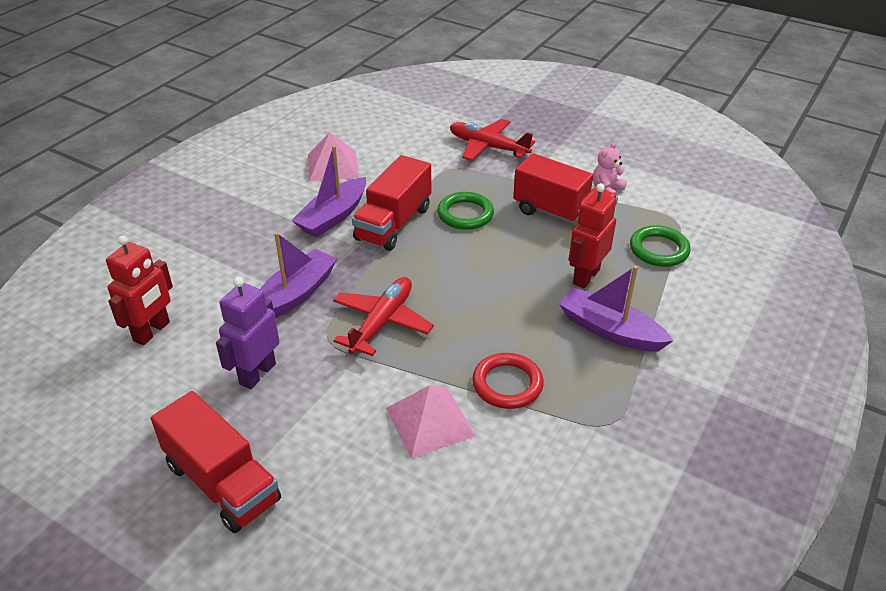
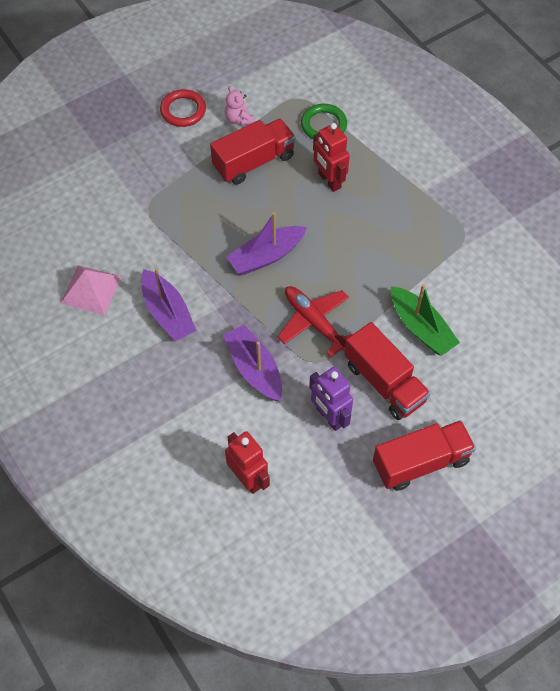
camera: 65 degrees left, 20 degrees up
(393, 223) = (201, 274): red truck -> red truck (384, 382)
(430, 421) = (421, 328): pink pyramid -> green boat
(465, 214) = (217, 222): green ring -> none
(488, 147) = (133, 168): red plane -> none
(507, 384) = (409, 272): red ring -> red ring (183, 110)
(610, 330) = (388, 193): purple boat -> purple boat (266, 256)

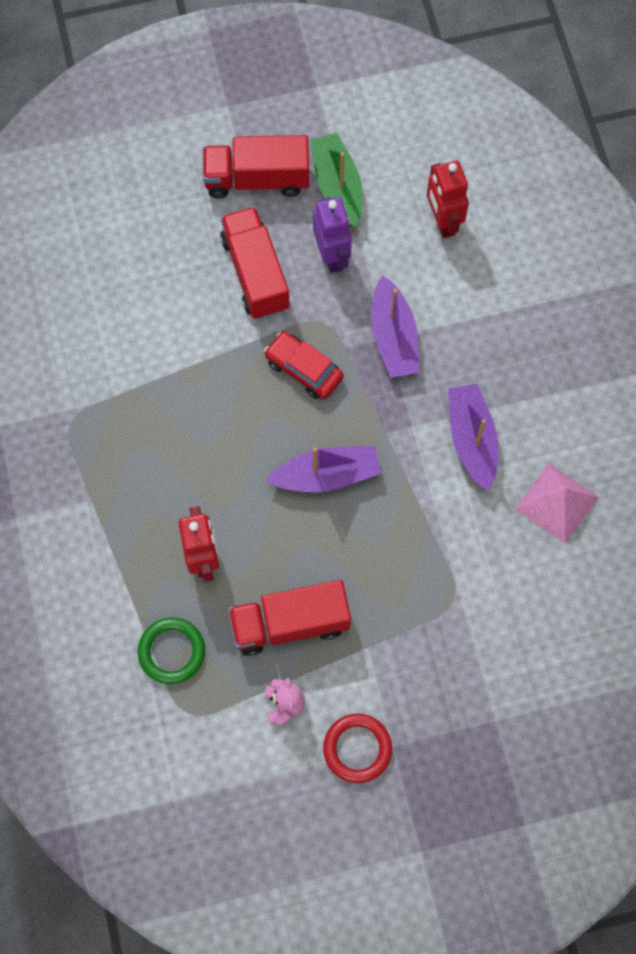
camera: 160 degrees left, 10 degrees up
(314, 322) = (303, 369): red plane -> red car
(421, 328) = (184, 321): green boat -> green boat (337, 186)

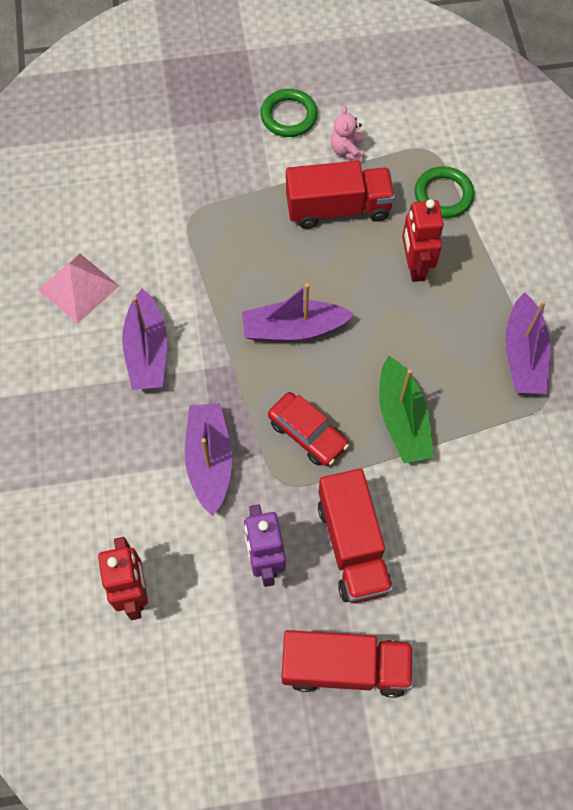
camera: 175 degrees left, 5 degrees down
(92, 466) = (523, 355): none -> purple boat
(337, 186) = (250, 648): green boat -> green boat (402, 419)
(357, 749) = (289, 116): red ring -> green ring

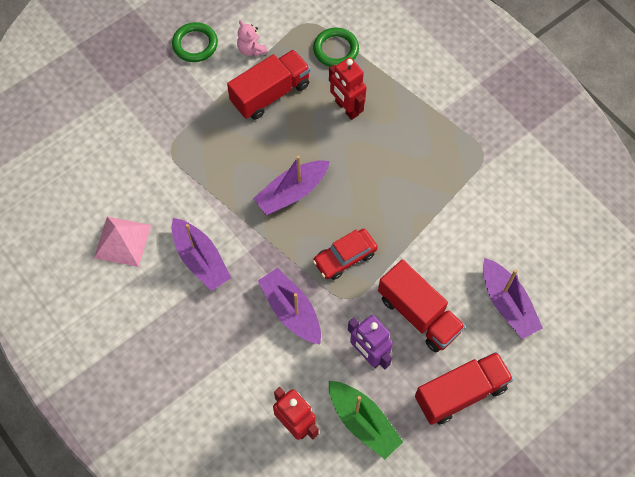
camera: 30 degrees left, 0 degrees up
(307, 433) = (345, 257): red car -> red car turned 135 degrees clockwise
(402, 419) = (400, 215): green boat -> green boat (363, 422)
(523, 355) = (451, 132): purple boat -> purple boat (507, 304)

